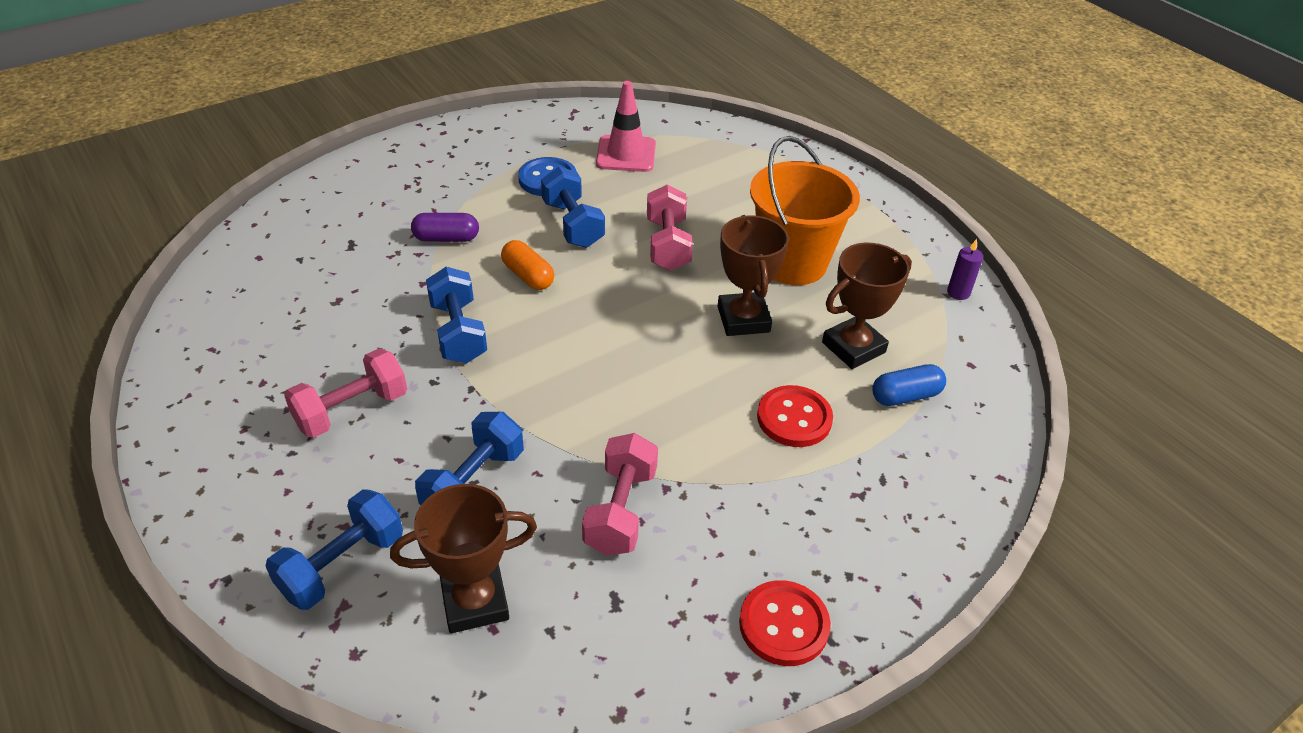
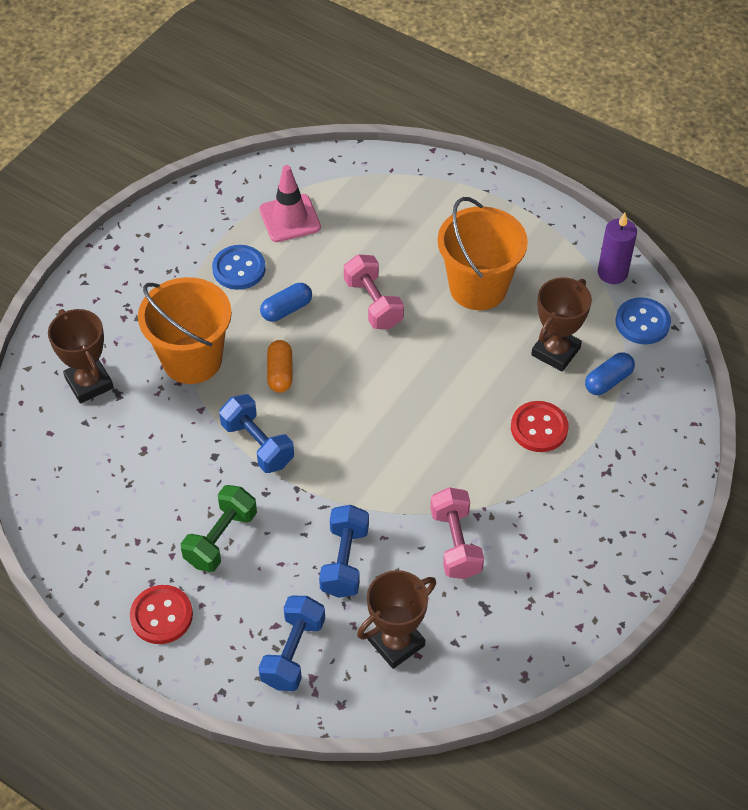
camera: 20 degrees left, 10 degrees up
(352, 410) = (221, 538): pink dumbbell -> green dumbbell
(446, 238) = (192, 360): purple capsule -> orange bucket
(528, 276) = (280, 373): orange capsule -> orange capsule turned 60 degrees clockwise
(573, 224) = (286, 309): blue dumbbell -> blue capsule
(743, 319) = (465, 355): brown trophy -> brown trophy (89, 383)
(783, 625) = (597, 582): red button -> red button (161, 616)
(958, 293) = (612, 273): purple candle -> purple candle, size x1.62
(975, 350) = (642, 322): none -> blue button

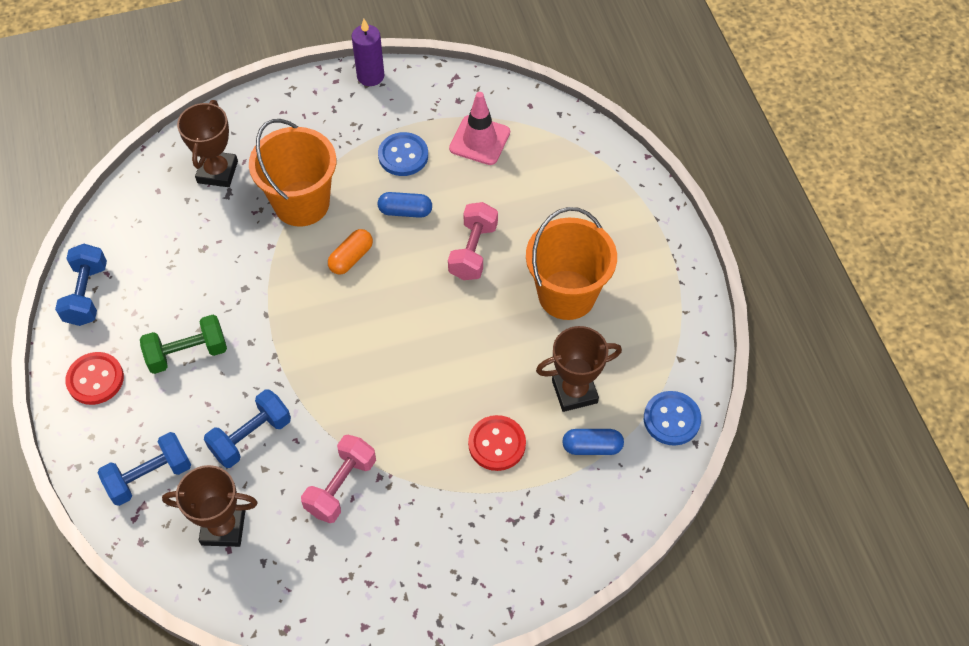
camera: 40 degrees right, 5 degrees up
(257, 444) = (281, 301): blue dumbbell -> blue dumbbell (87, 294)
(612, 273) = (690, 359): purple candle -> purple candle (370, 76)

